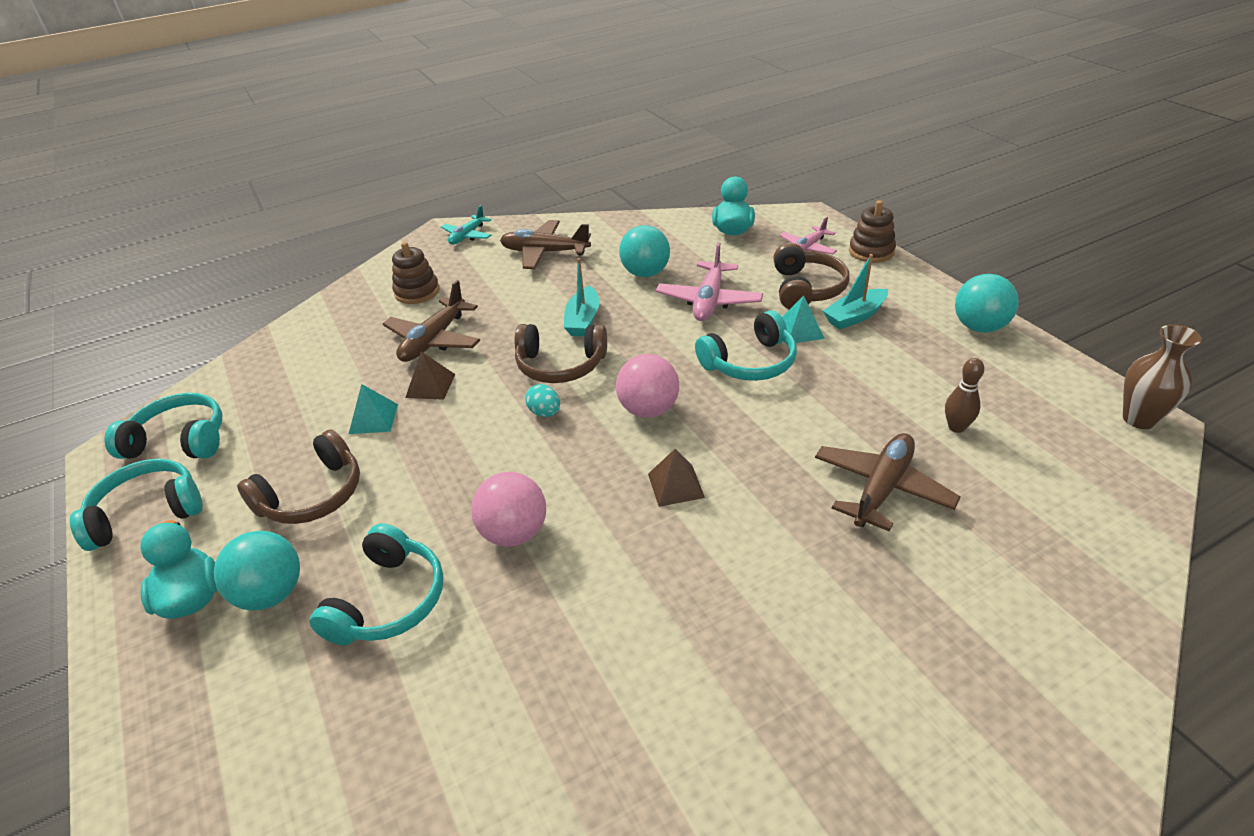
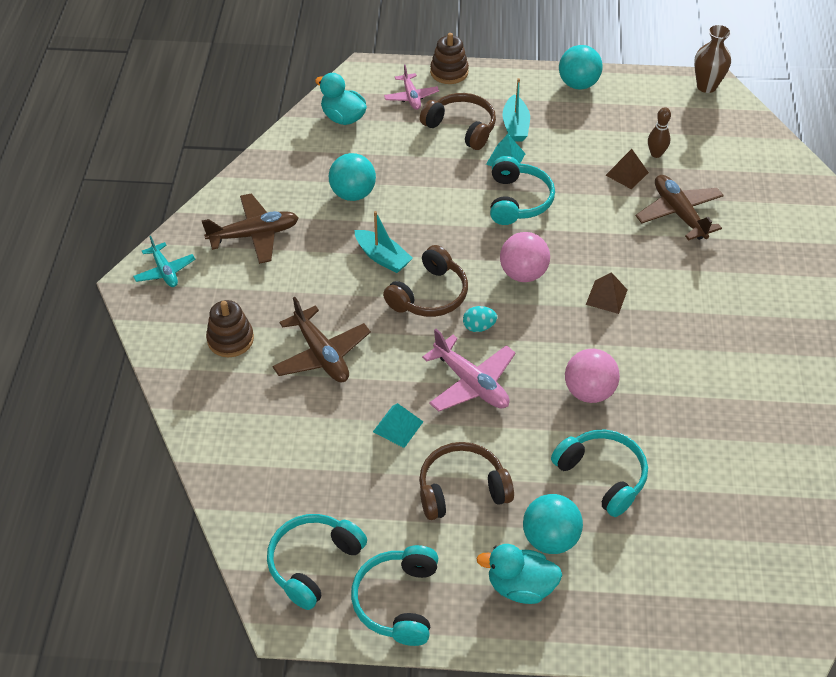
camera: 60 degrees left, 10 degrees up
(312, 495) = (462, 489): brown headphones -> brown headphones turned 90 degrees counterclockwise
(430, 385) = (385, 378): brown pyramid -> brown pyramid (627, 174)
(545, 252) = (254, 235): brown plane -> brown plane turned 150 degrees counterclockwise
(709, 301) = (426, 181): pink plane -> pink plane (471, 383)

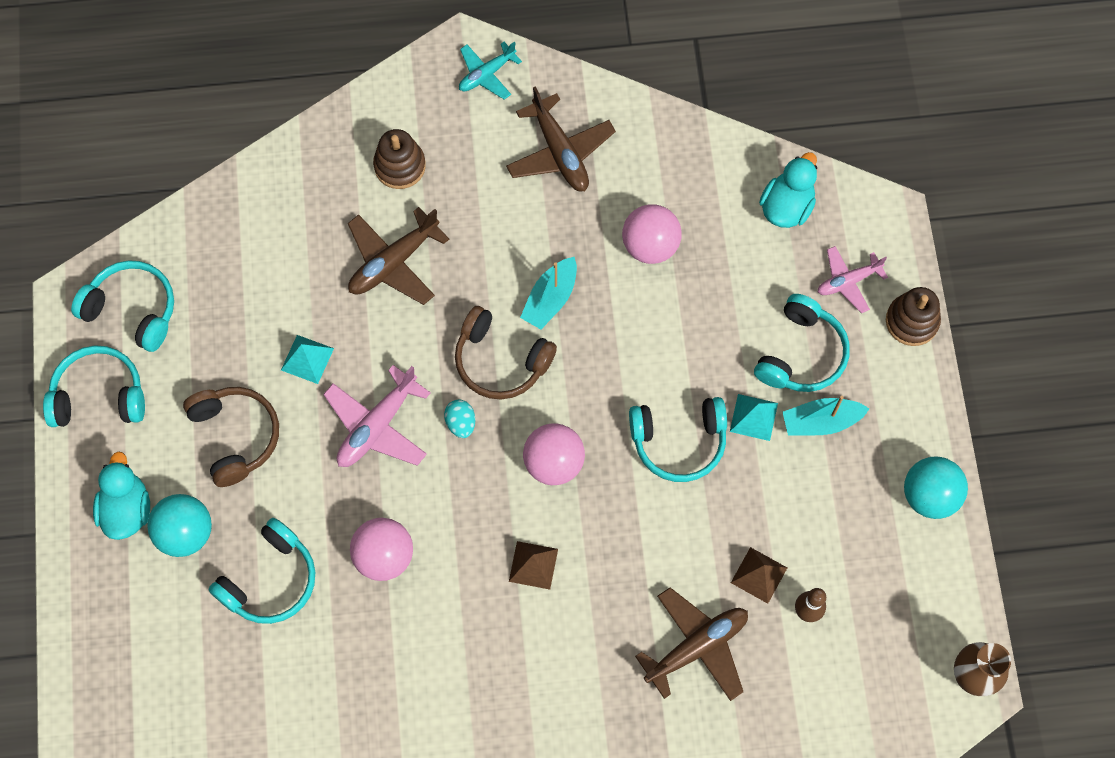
camera: 80 degrees right, 20 degrees up
(353, 194) = (650, 245): turquoise ball -> pink ball
(461, 128) = (801, 354): brown headphones -> turquoise headphones

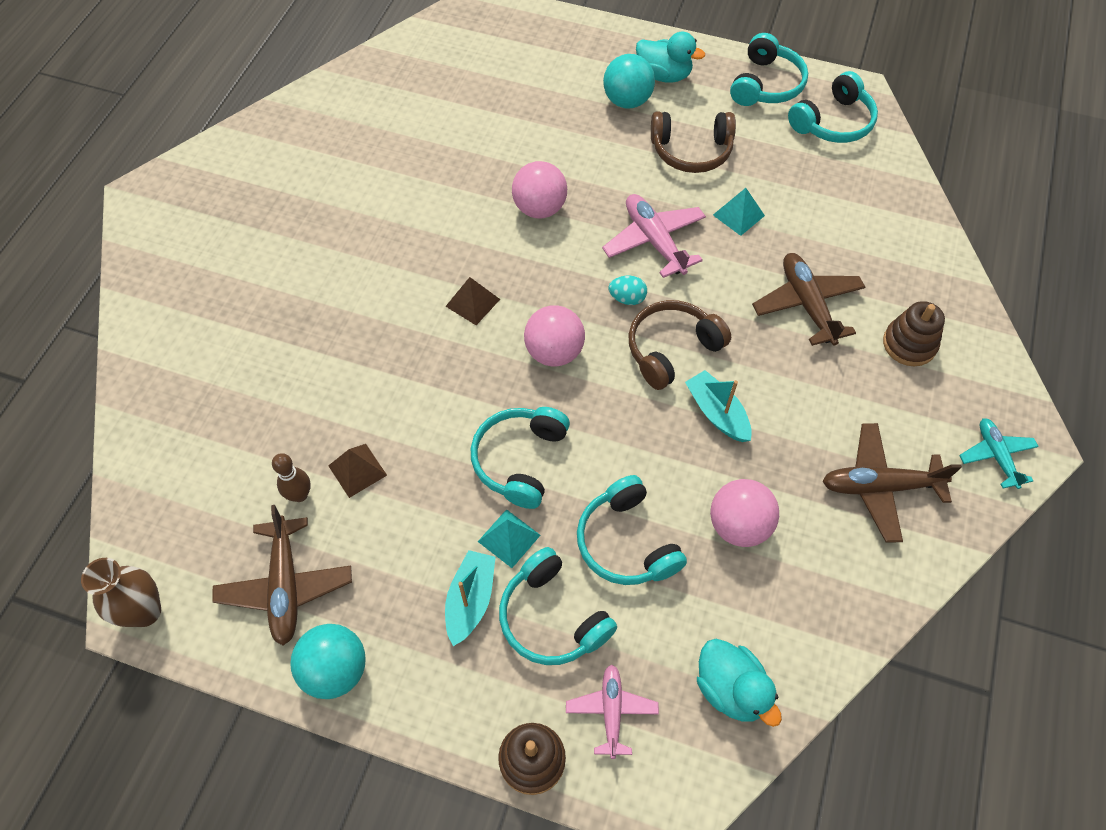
camera: 115 degrees right, 10 degrees down
(270, 580) = (562, 136): turquoise headphones -> turquoise headphones (626, 542)
(696, 647) = (328, 392): brown plane -> brown plane (286, 586)

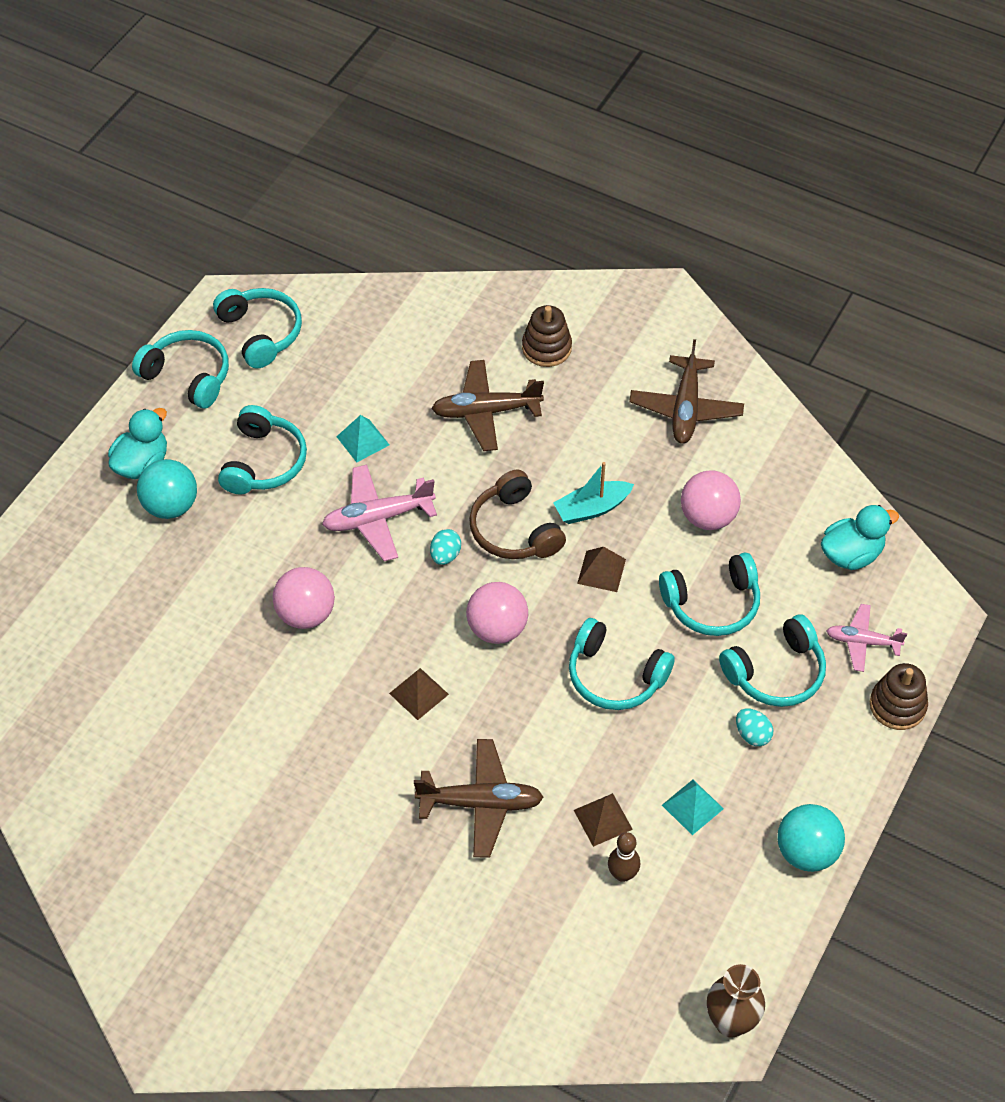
camera: 80 degrees left, 5 degrees down
(286, 586) = (719, 891): brown plane -> brown plane (480, 803)
(470, 600) = (752, 734): turquoise boat -> turquoise egg
(509, 538) = (695, 696): turquoise pyramid -> turquoise pyramid (692, 806)
(642, 431) = (601, 571): none -> brown pyramid
(691, 151) = (263, 462): brown headphones -> turquoise headphones
(996, 456) = (669, 322): turquoise plane -> none

